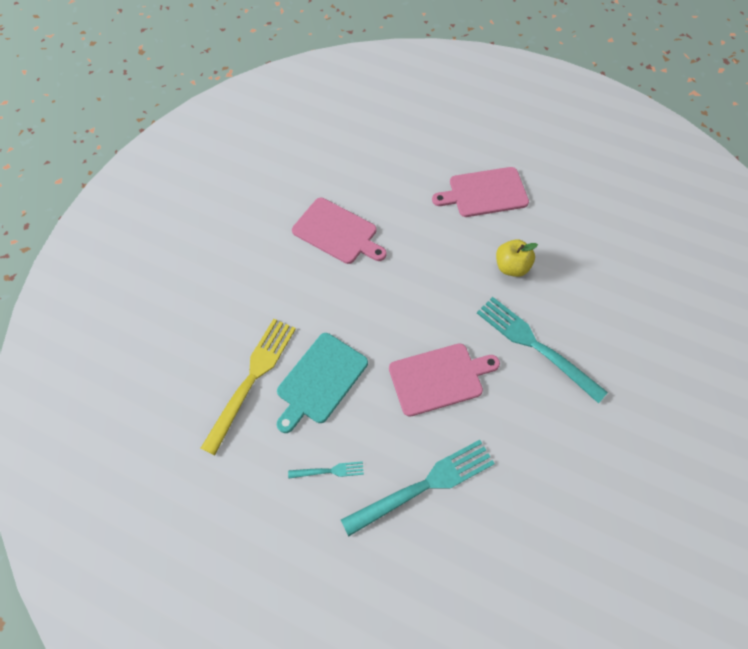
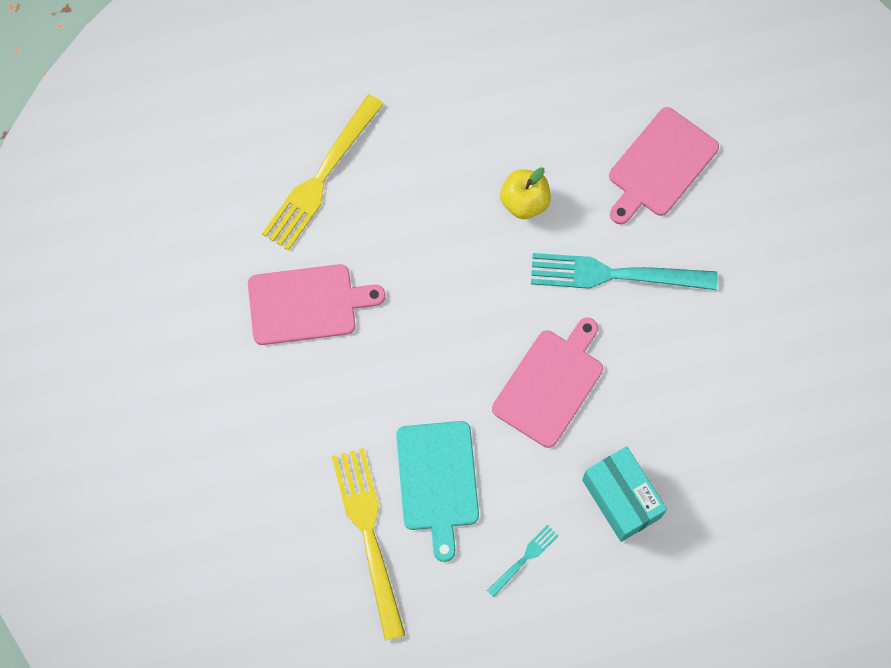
camera: 40 degrees left, 10 degrees up
(404, 178) = (321, 178): none -> yellow fork
(425, 485) = (621, 498): turquoise fork -> turquoise box
(484, 193) = (425, 129): pink cutting board -> pink cutting board (660, 166)

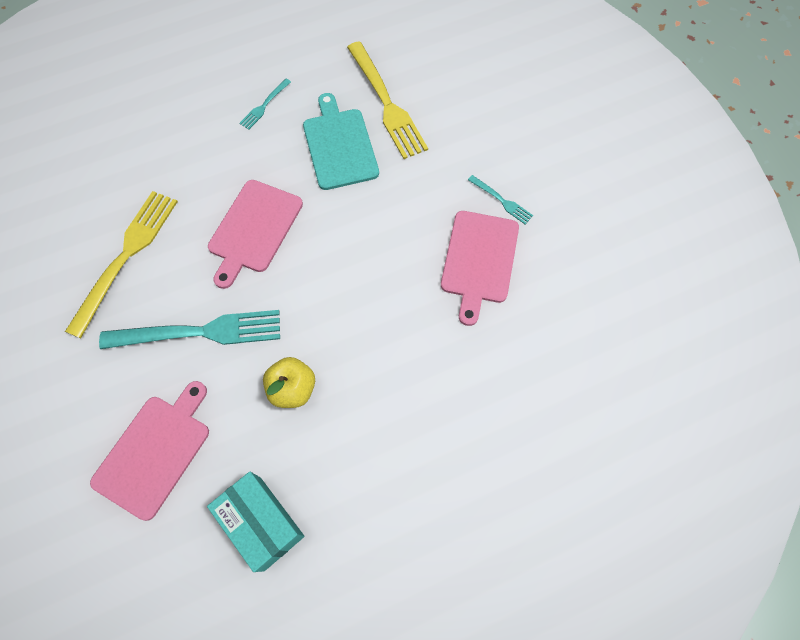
camera: 170 degrees right, 5 degrees down
(262, 372) = (502, 201): none -> turquoise fork
(307, 304) = (479, 260): pink cutting board -> pink cutting board turned 60 degrees counterclockwise
(321, 178) = (498, 378): yellow fork -> yellow fork (126, 255)
(621, 498) = (190, 155): turquoise box -> turquoise box (262, 523)

